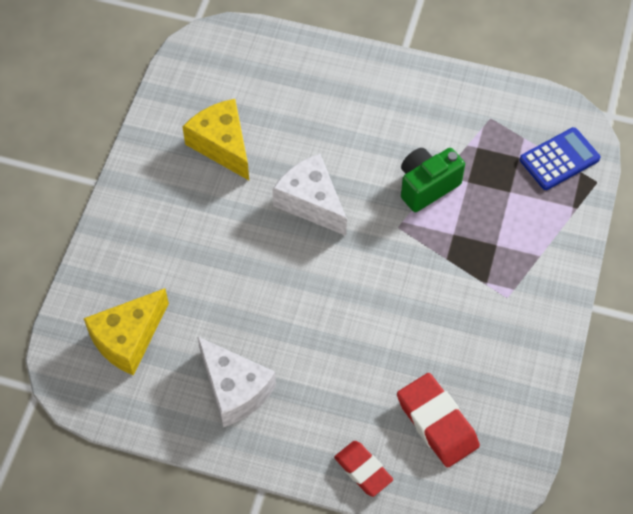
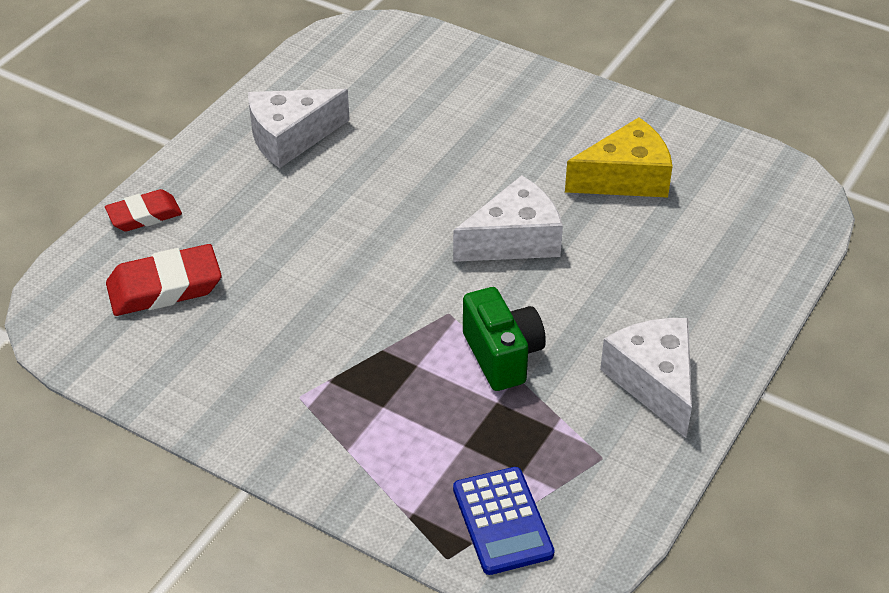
camera: 105 degrees right, 15 degrees down
(128, 338) = (387, 73): yellow cheese -> none
(419, 100) = (654, 381): none -> white cheese

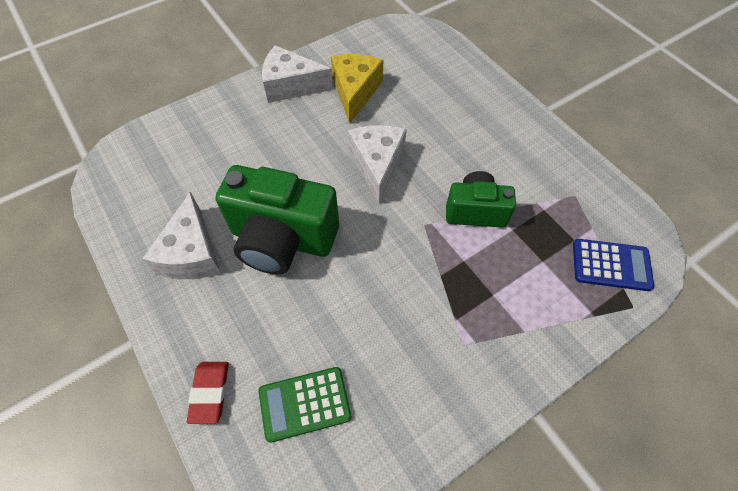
camera: 65 degrees left, 15 degrees up
(164, 287) = (304, 404): red eraser -> green calculator
(349, 198) = (282, 239): none -> green camera
(654, 381) = (525, 148): white cheese -> white cheese (291, 85)

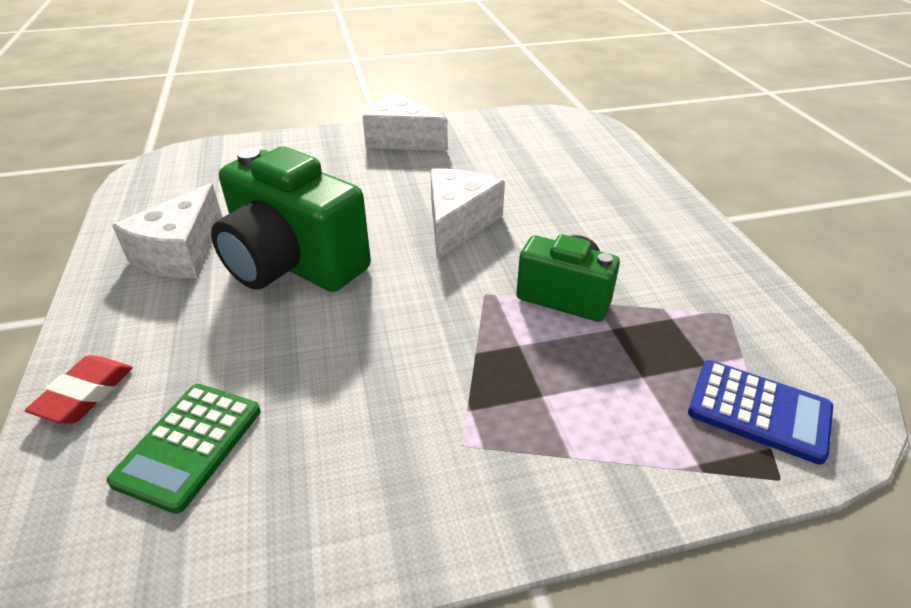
camera: 20 degrees right, 20 degrees down
(304, 404) = (189, 445): green calculator -> green calculator turned 75 degrees counterclockwise
(355, 92) = (472, 157): yellow cheese -> none

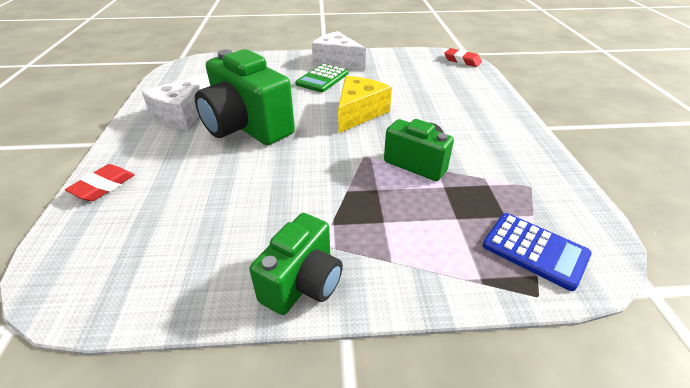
camera: 10 degrees right, 0 degrees up
(189, 445) = (153, 222): green calculator -> green calculator (322, 79)
(452, 511) = (303, 283): none -> green camera
(458, 223) = (359, 113): white cheese -> yellow cheese
(584, 124) = (462, 60): none -> red eraser

